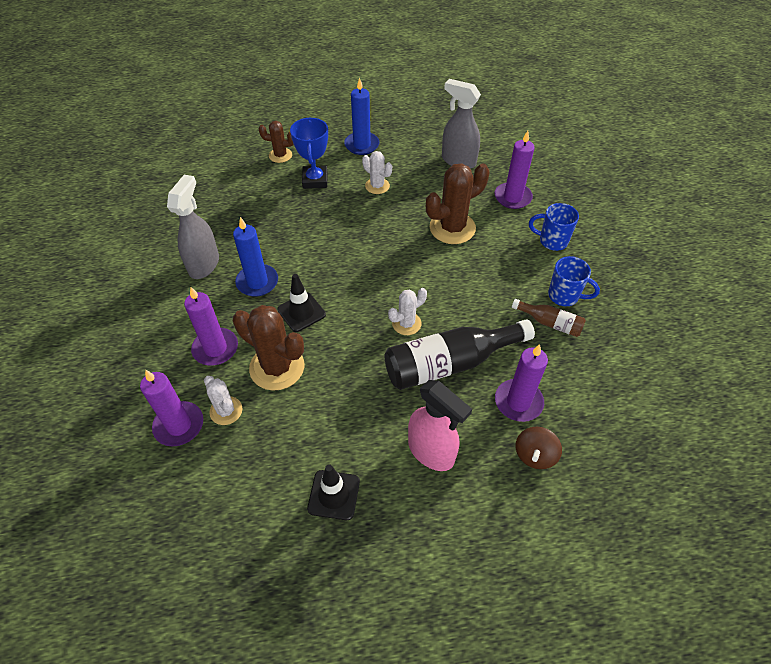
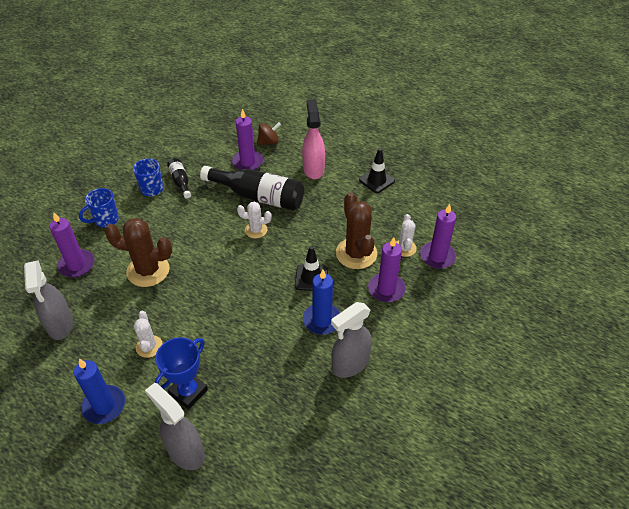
camera: 140 degrees left, 5 degrees down
(280, 155) = (185, 452): brown cactus -> grey spray bottle
(550, 323) = (180, 182): brown bottle -> black bottle
(552, 241) = (105, 220): blue mug -> blue mug turned 90 degrees clockwise

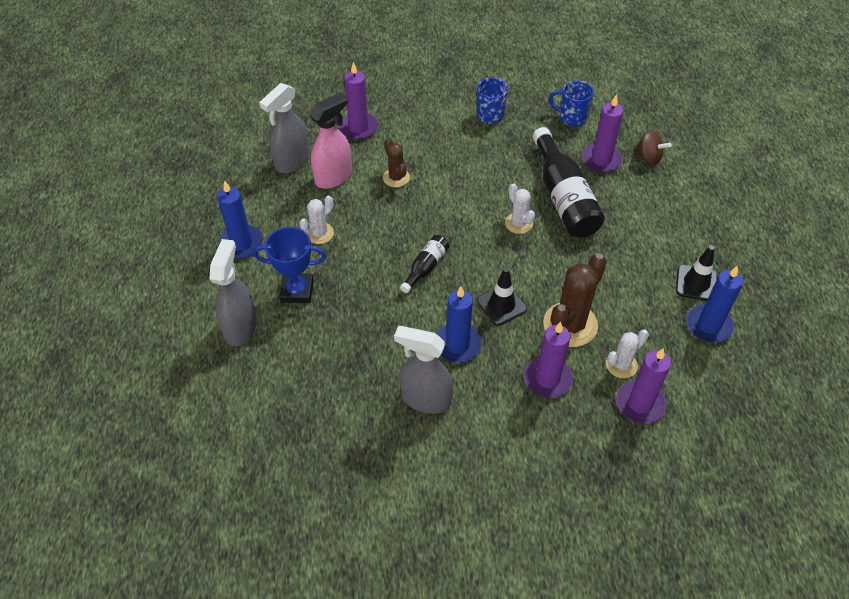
camera: 55 degrees right, 5 degrees up
(105, 220) = (423, 110): blue mug -> blue mug (571, 118)
(148, 270) = (396, 178): brown cactus -> brown cactus, size x0.56
(180, 182) = (520, 128): black bottle -> black bottle (426, 267)
(313, 169) = (651, 218): pink spray bottle -> pink spray bottle (334, 177)
(409, 194) = (708, 325): none -> blue candle

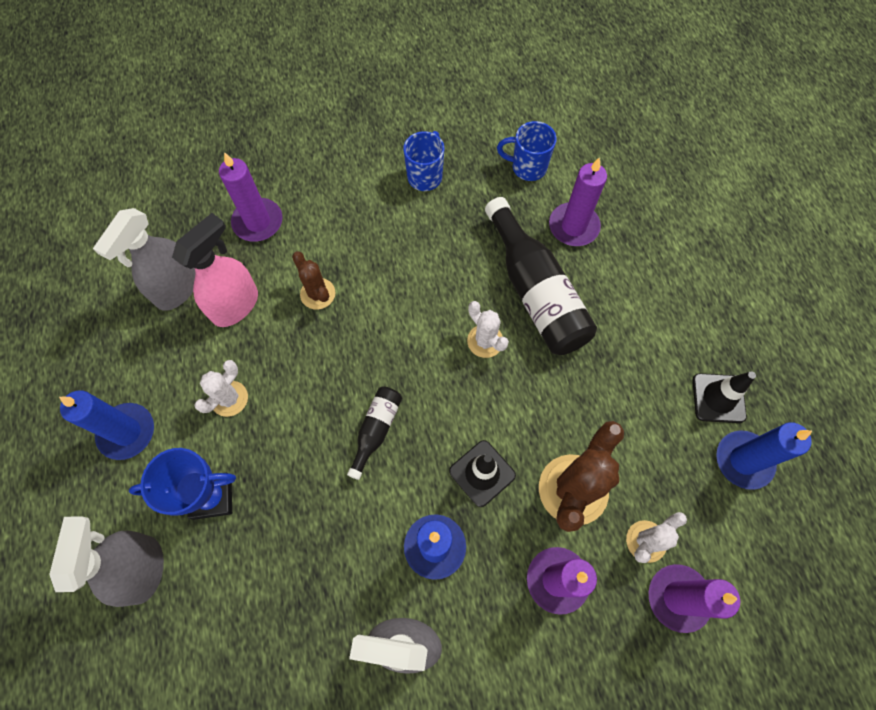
camera: 10 degrees left, 15 degrees up
(648, 158) = (631, 215): brown spinning top -> none

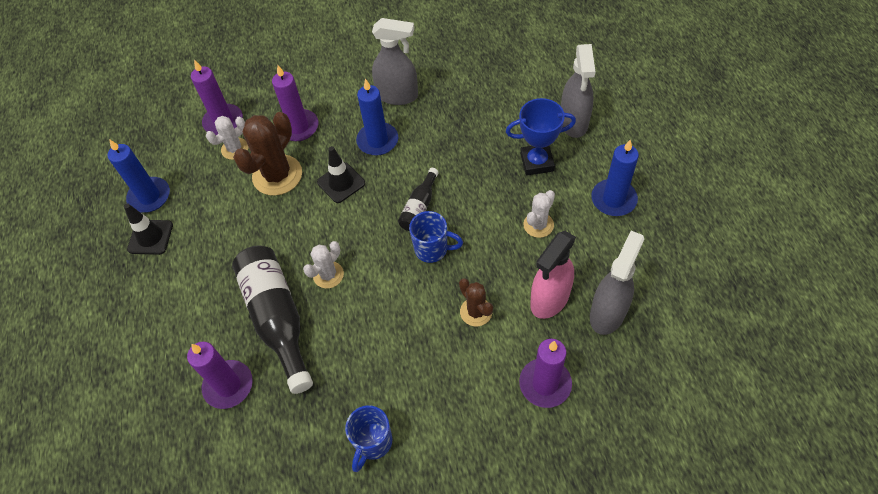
camera: 175 degrees left, 10 degrees down
(485, 341) = (328, 275): white cactus -> white cactus turned 75 degrees clockwise
(527, 167) = (261, 456): blue mug -> blue mug (432, 249)

